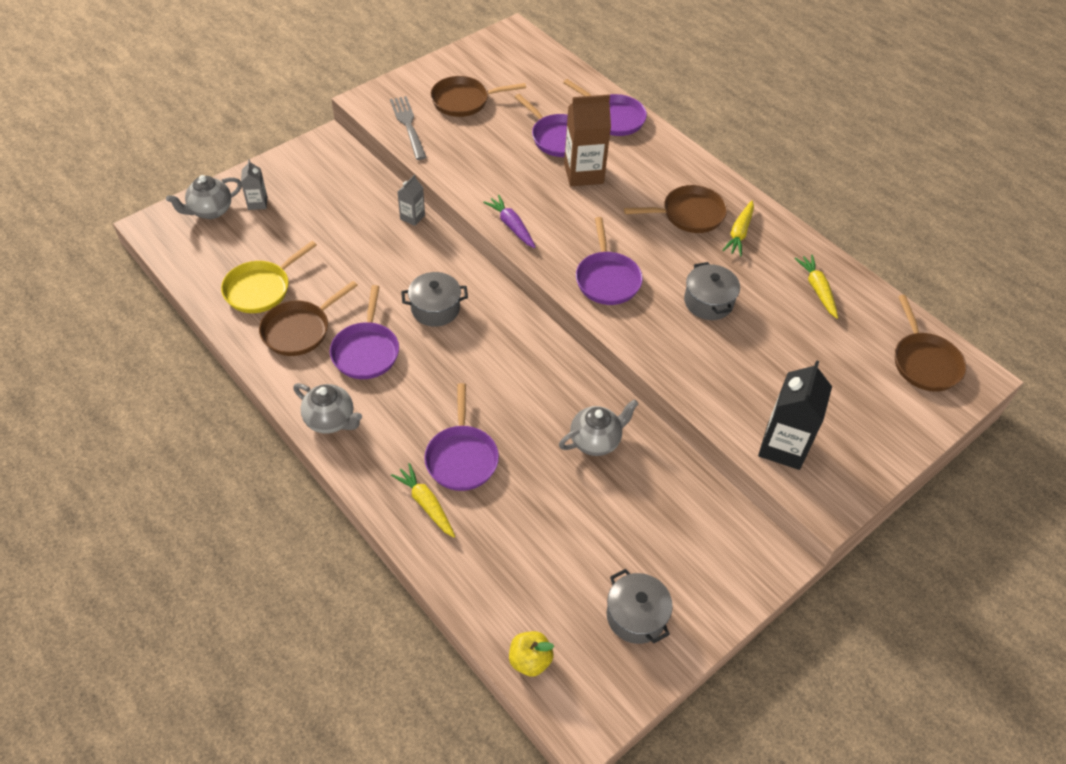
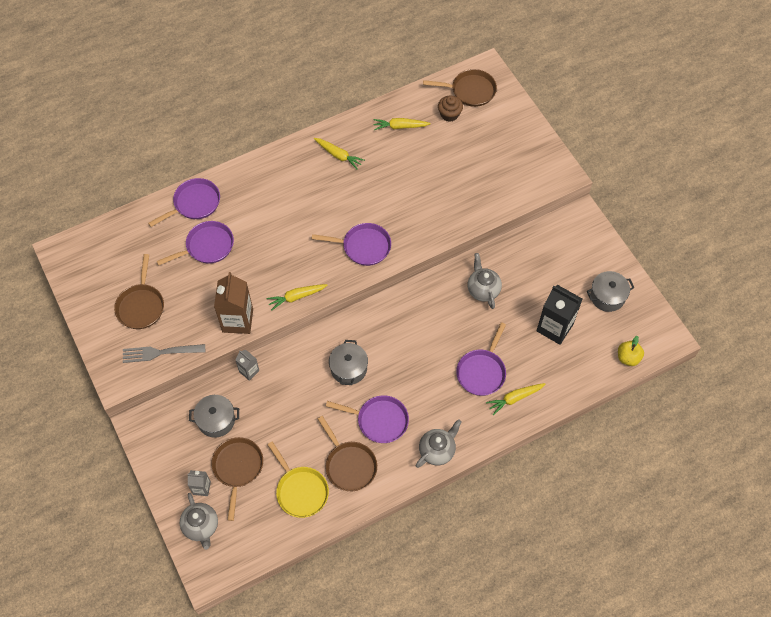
camera: 75 degrees left, 10 degrees up
(461, 457) = (482, 371): purple pan -> purple pan turned 105 degrees clockwise
(511, 226) = (296, 297): purple carrot -> yellow carrot
(583, 173) = (252, 237): brown carton -> brown carton (237, 320)
(688, 214) = (313, 181): brown pan -> brown pan (237, 468)
(708, 302) = (397, 191): grey pot -> grey pot (216, 420)
(783, 447) = (519, 184): black carton -> black carton (554, 327)
(868, 343) = (449, 114): none -> brown cupcake

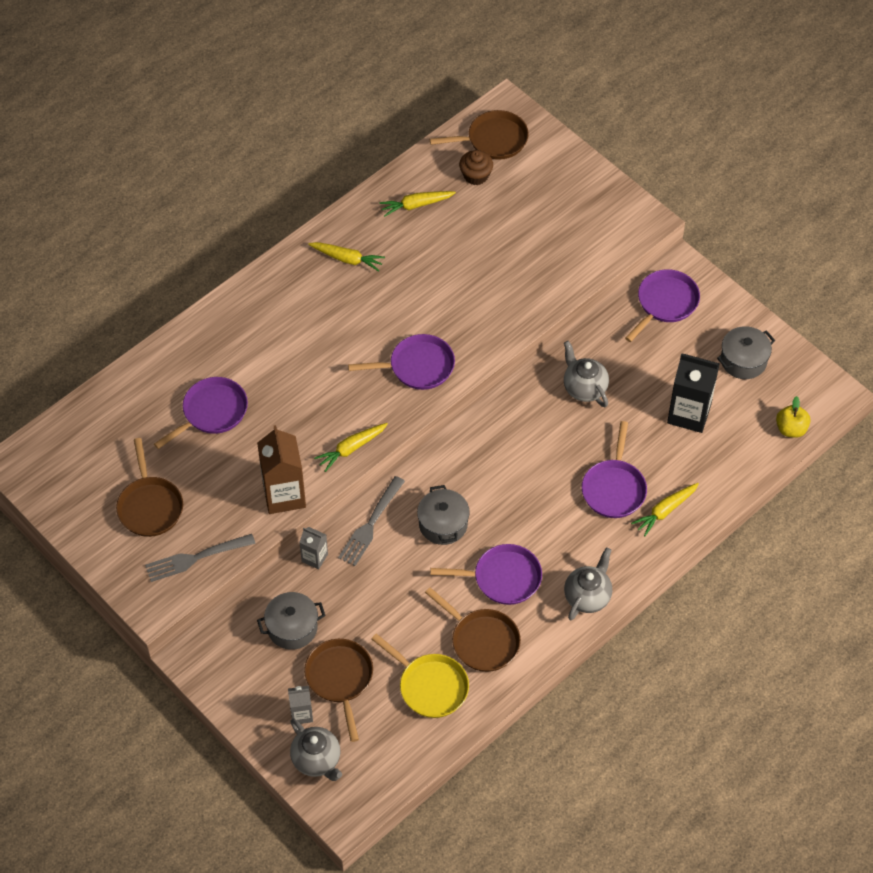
camera: 15 degrees left, 5 degrees down
(194, 203) = (176, 362): purple pan -> purple pan (665, 303)
(297, 355) = (371, 523): none -> grey fork

